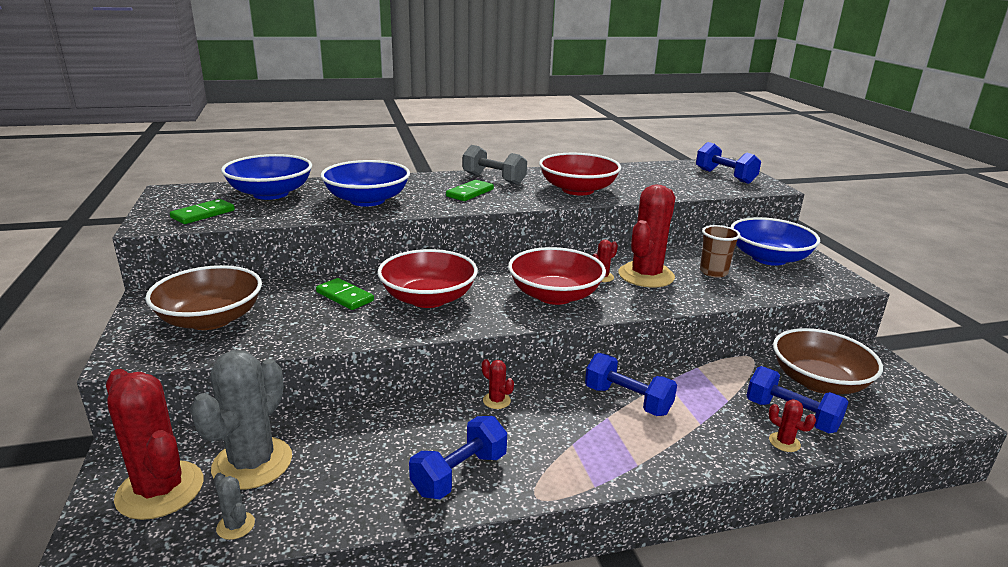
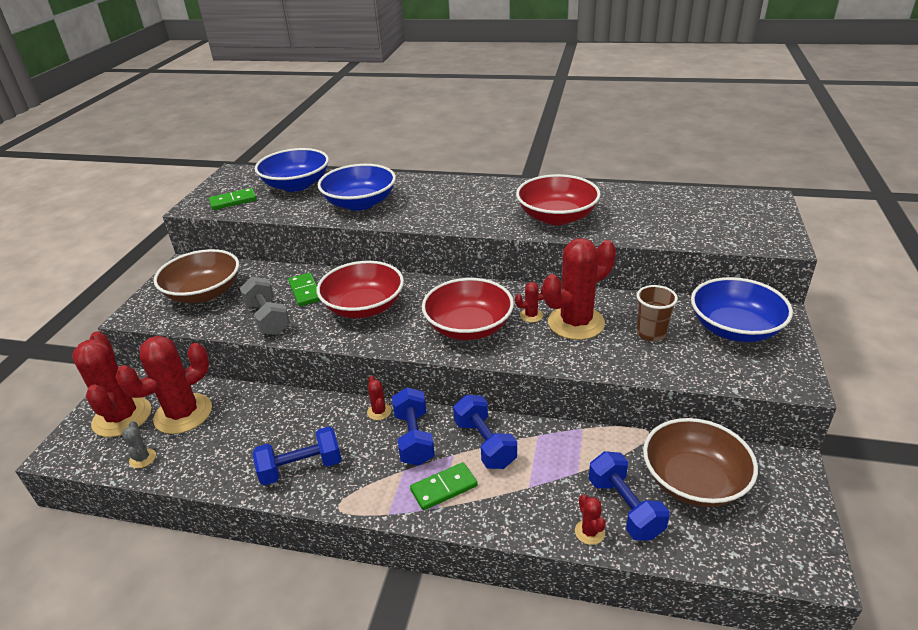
camera: 30 degrees right, 10 degrees up
(252, 463) = (183, 414): grey cactus -> red cactus
(470, 193) = (452, 206): green domino -> green domino (444, 488)
(494, 179) = (491, 191): grey dumbbell -> grey dumbbell (268, 318)
(725, 176) = (743, 219): blue dumbbell -> blue dumbbell (414, 438)

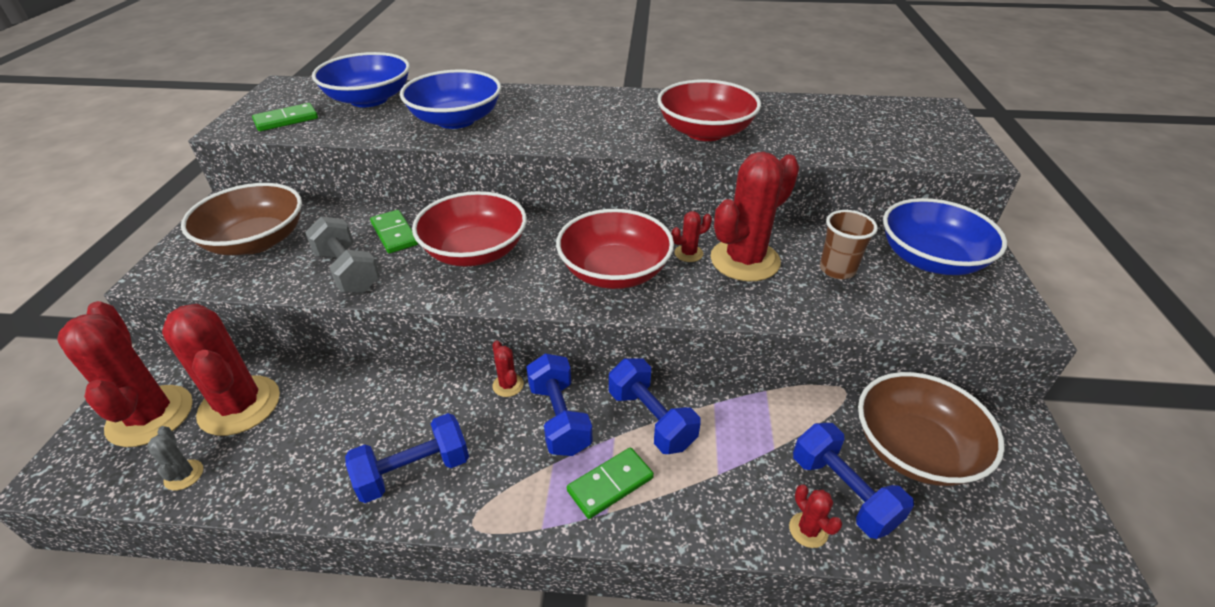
camera: 10 degrees left, 5 degrees up
(183, 414) = (239, 405): red cactus -> red cactus turned 75 degrees counterclockwise

